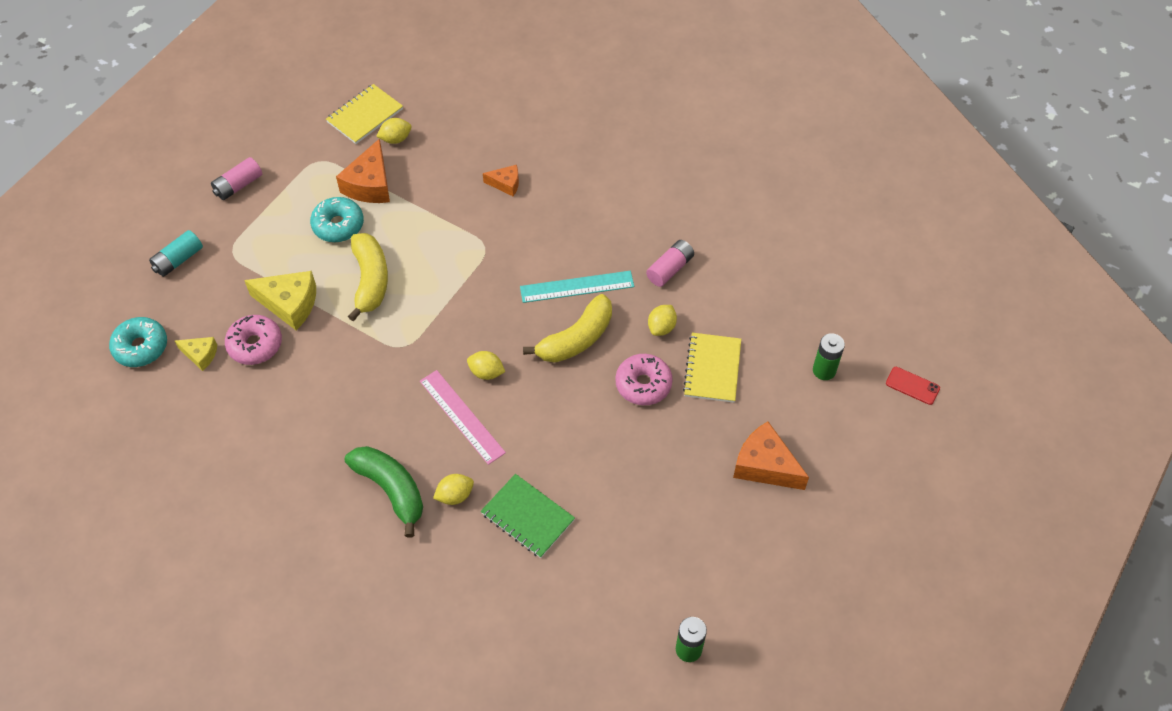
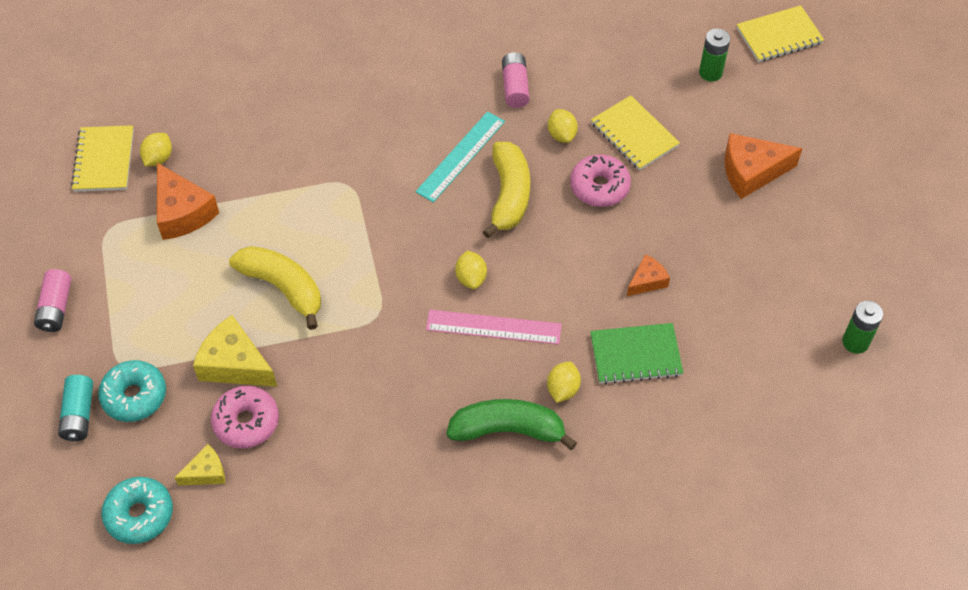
camera: 45 degrees left, 0 degrees up
(289, 304) = (235, 364): yellow cheese -> yellow cheese turned 120 degrees counterclockwise
(338, 225) = (196, 267): turquoise donut -> turquoise donut (134, 396)
(486, 372) = (471, 278): yellow lemon -> yellow lemon turned 75 degrees counterclockwise
(506, 184) = (303, 122): orange cheese -> orange cheese (647, 281)
(912, 386) = (779, 36): red phone -> yellow notebook

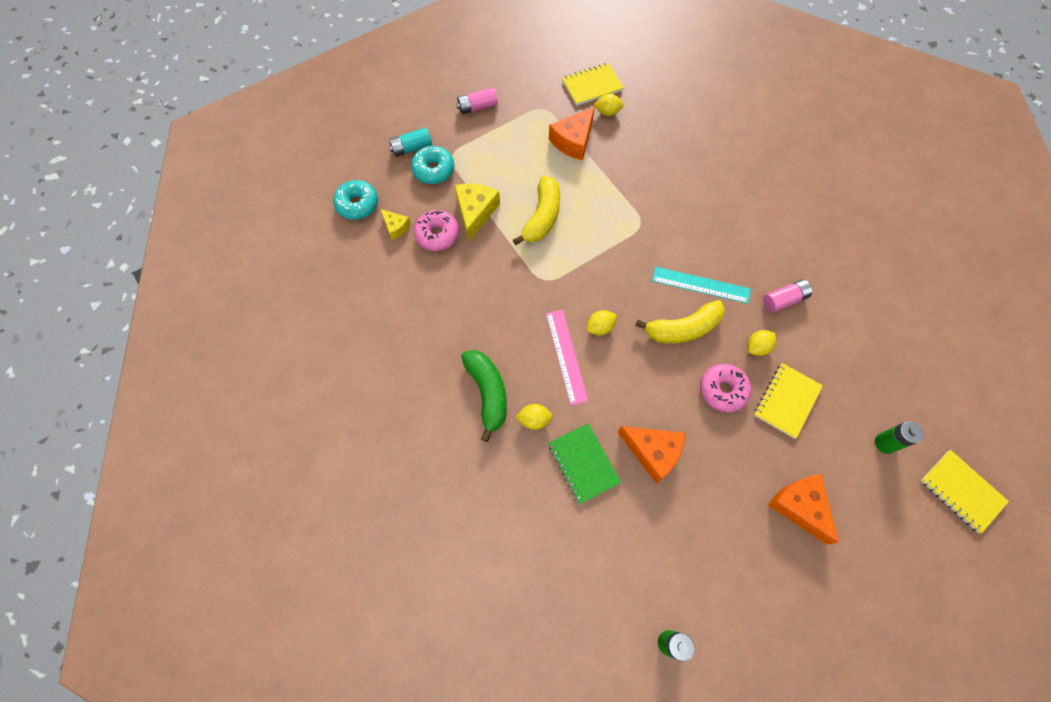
camera: 70 degrees right, 10 degrees up
(647, 281) = (653, 452): orange cheese -> orange cheese, size x1.76

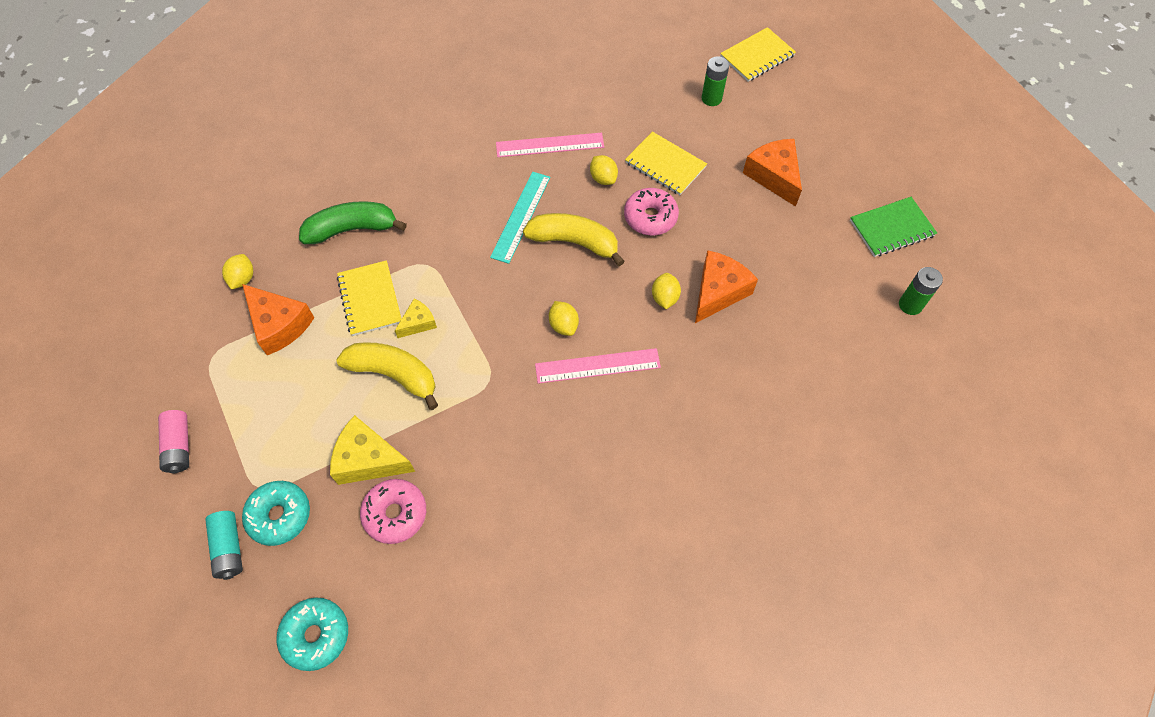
camera: 85 degrees left, 5 degrees down
(395, 227) = (370, 574): yellow cheese -> yellow cheese (418, 323)
(488, 393) = (640, 459): green banana -> green banana (352, 229)
(534, 420) = (677, 409): yellow lemon -> yellow lemon (664, 298)
(583, 463) = (730, 361): green notebook -> green notebook (891, 228)
(592, 86) = (190, 292): yellow notebook -> yellow notebook (370, 299)
(683, 329) = (574, 242): yellow banana -> yellow banana turned 60 degrees counterclockwise
(784, 300) = (550, 145): pink battery -> pink ruler
(799, 506) = (774, 176): orange cheese -> orange cheese turned 90 degrees clockwise

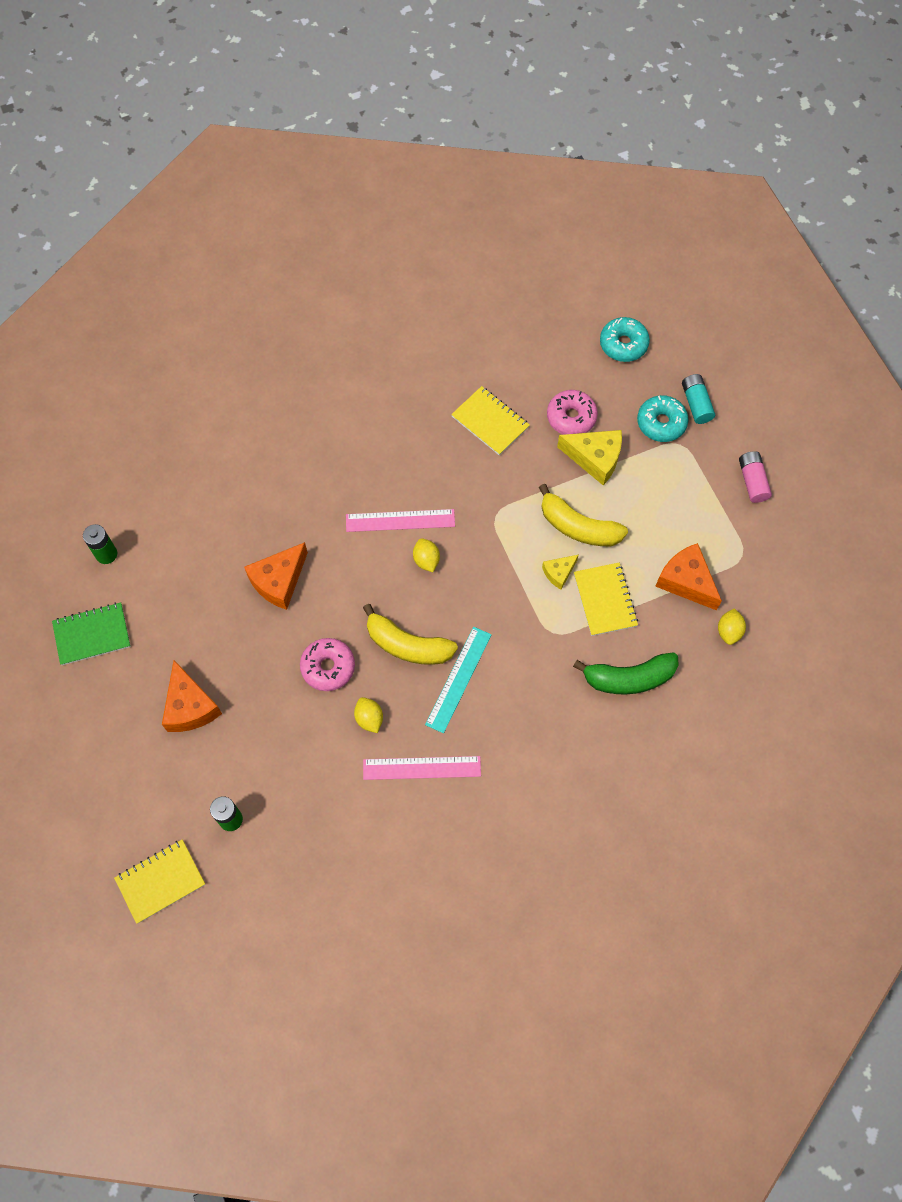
camera: 175 degrees left, 5 degrees up
(664, 298) = (330, 579): yellow lemon -> none
(665, 165) = (301, 730): yellow notebook -> yellow notebook (490, 422)

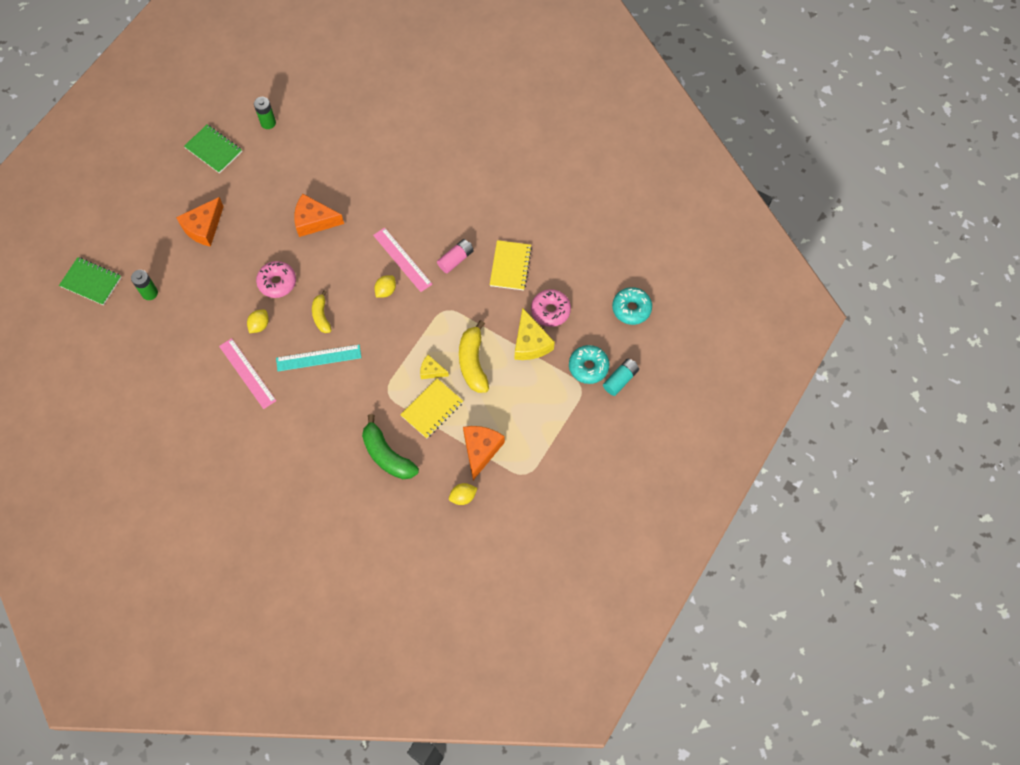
camera: 55 degrees right, 0 degrees up
(160, 881) = (91, 282): yellow notebook -> green notebook
(407, 645) = (321, 316): yellow banana -> yellow banana, size x0.61
(752, 481) = (587, 448): pink battery -> pink battery (456, 259)

